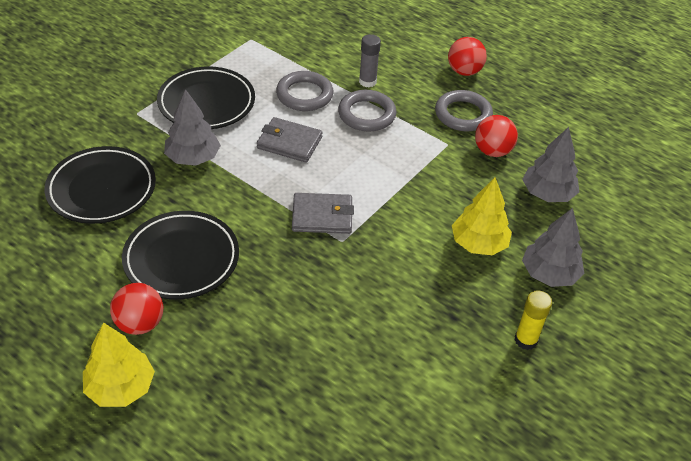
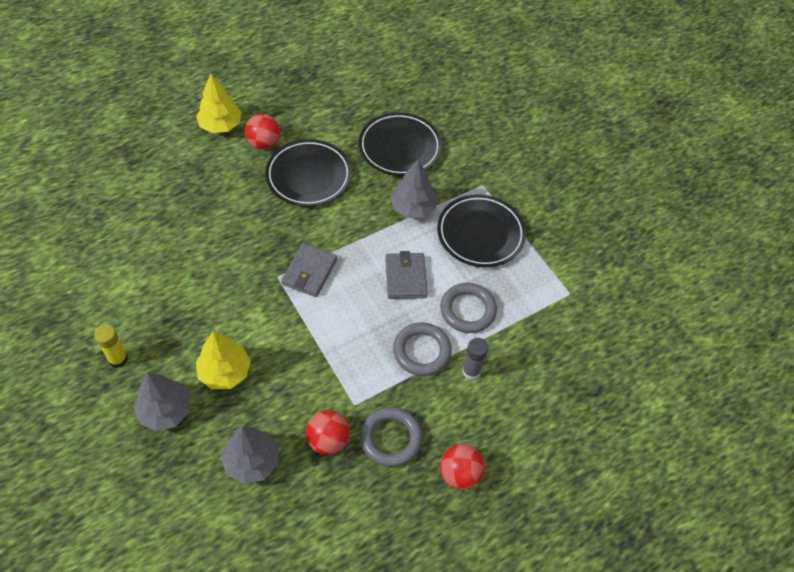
camera: 110 degrees right, 10 degrees up
(289, 142) = (406, 277): grey wallet -> grey wallet turned 45 degrees counterclockwise

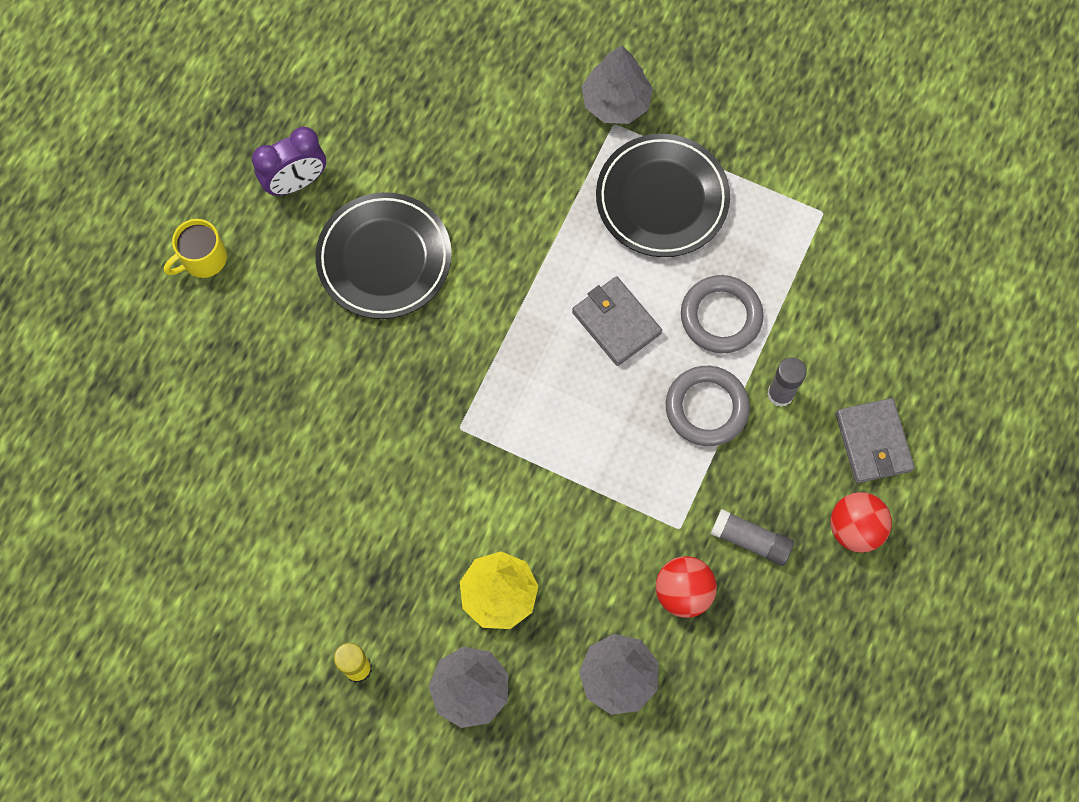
camera: 30 degrees left, 15 degrees up
(220, 125) = (203, 259): yellow tree -> yellow mug
(264, 143) = (285, 248): red ball -> none
(295, 119) = (296, 182): none -> purple clock
(309, 272) = (494, 395): grey wallet -> grey wallet (873, 442)
(390, 438) = (751, 540): grey ring -> grey glue stick
(399, 148) = (468, 136): black plate -> none
(413, 208) = (552, 217): grey tree -> grey tree (616, 102)

